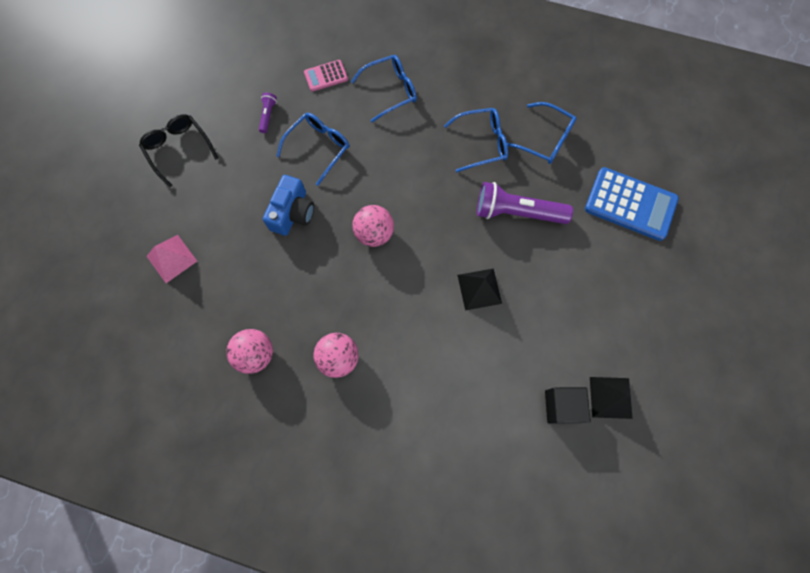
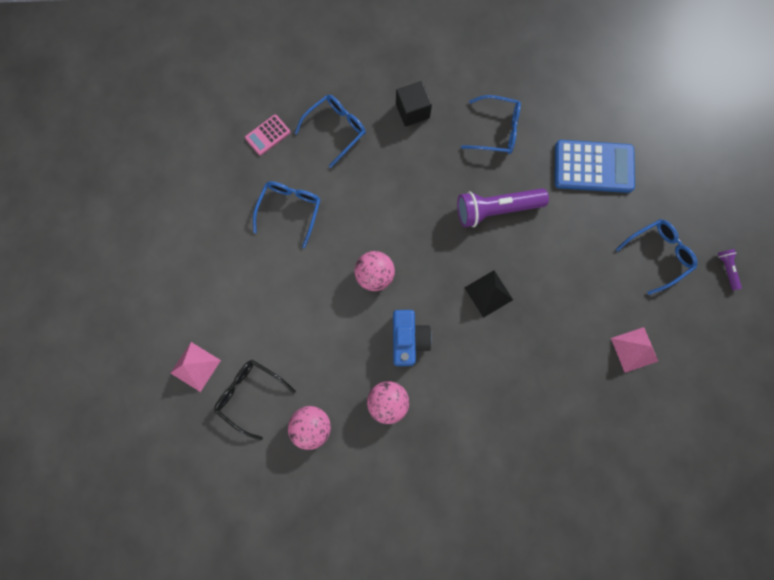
camera: 20 degrees left, 5 degrees up
(179, 149) = (155, 258): black glasses -> black glasses (250, 395)
(268, 115) = (228, 194): purple flashlight -> purple flashlight (726, 269)
(292, 213) = (291, 282): blue camera -> blue camera (408, 339)
(482, 143) = (440, 153): blue glasses -> blue glasses (658, 255)
(561, 406) = (596, 372): black cube -> black cube (412, 111)
(610, 397) = (634, 349): black pyramid -> pink pyramid

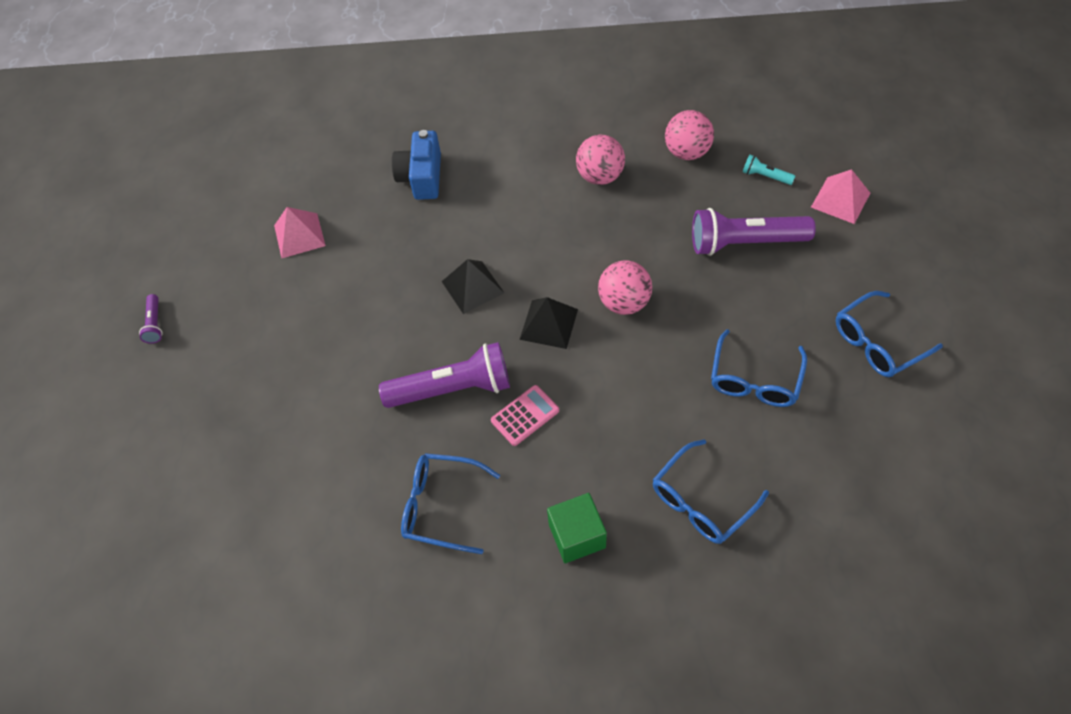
camera: 175 degrees left, 20 degrees down
(250, 395) = (765, 176): black glasses -> turquoise flashlight
(268, 135) = (812, 490): pink calculator -> pink calculator (525, 415)
(278, 326) = (745, 243): none -> purple flashlight
(408, 339) = (577, 235): blue camera -> blue camera (422, 177)
(412, 111) = (577, 536): black cube -> green cube
(430, 259) = (548, 324): none -> black pyramid
(593, 167) = (300, 452): blue calculator -> none
(658, 255) = (239, 338): blue glasses -> blue glasses (877, 343)

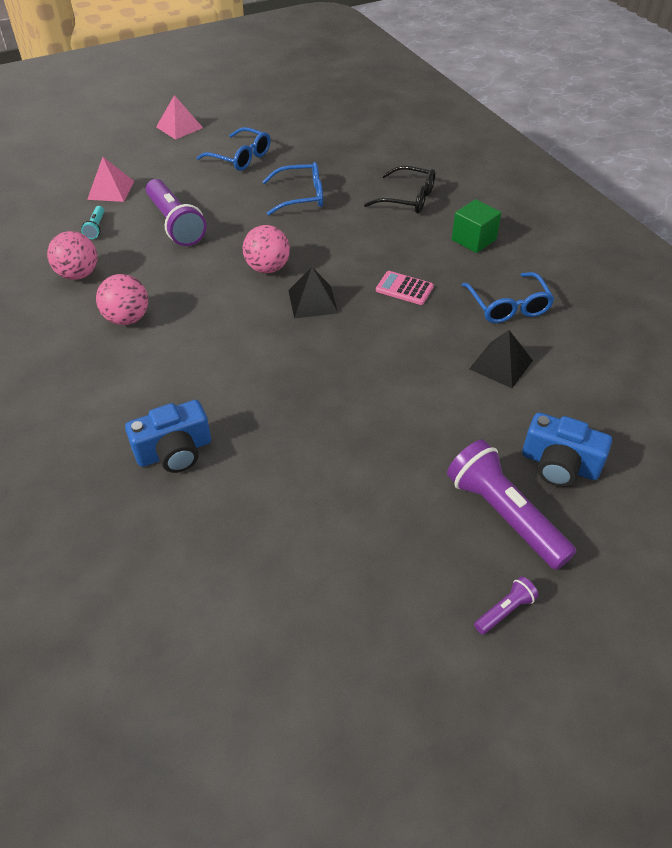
camera: 120 degrees left, 10 degrees down
(231, 431) = (559, 464): none -> blue camera
(299, 235) = (307, 528): pink pyramid -> pink pyramid (179, 127)
(452, 389) = (410, 335): purple flashlight -> purple flashlight (504, 515)
(472, 287) = (300, 359): black pyramid -> black pyramid (501, 364)
(701, 501) = (407, 198): blue glasses -> black glasses

